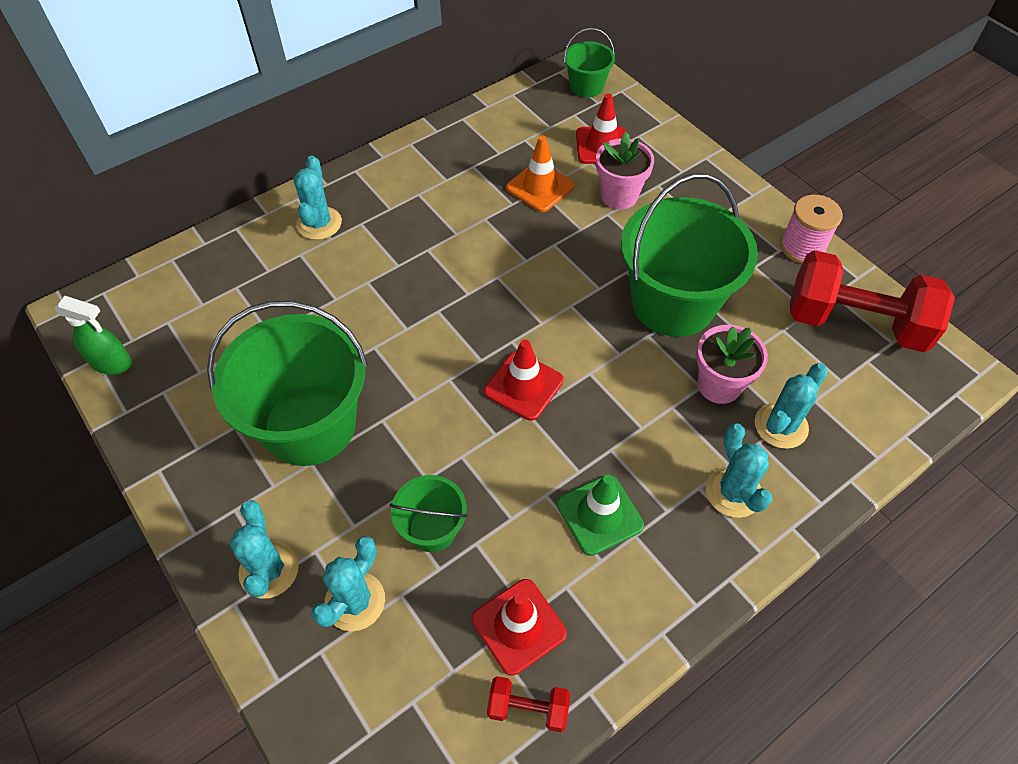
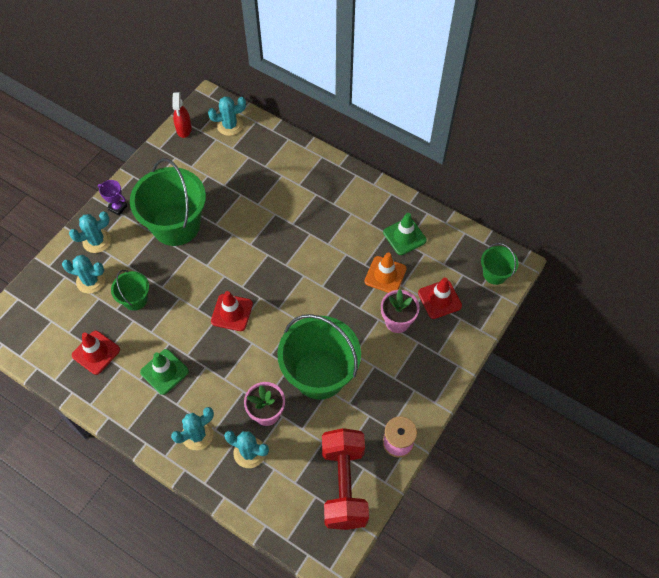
camera: 70 degrees right, 5 degrees up
(112, 363) = (184, 129): green spray bottle -> red spray bottle
(214, 514) = (117, 208): none -> purple trophy
(319, 223) = (307, 174): turquoise cactus -> turquoise cactus (230, 125)
(487, 150) = (404, 236): none -> green traffic cone
(528, 708) = (59, 368): red dumbbell -> none

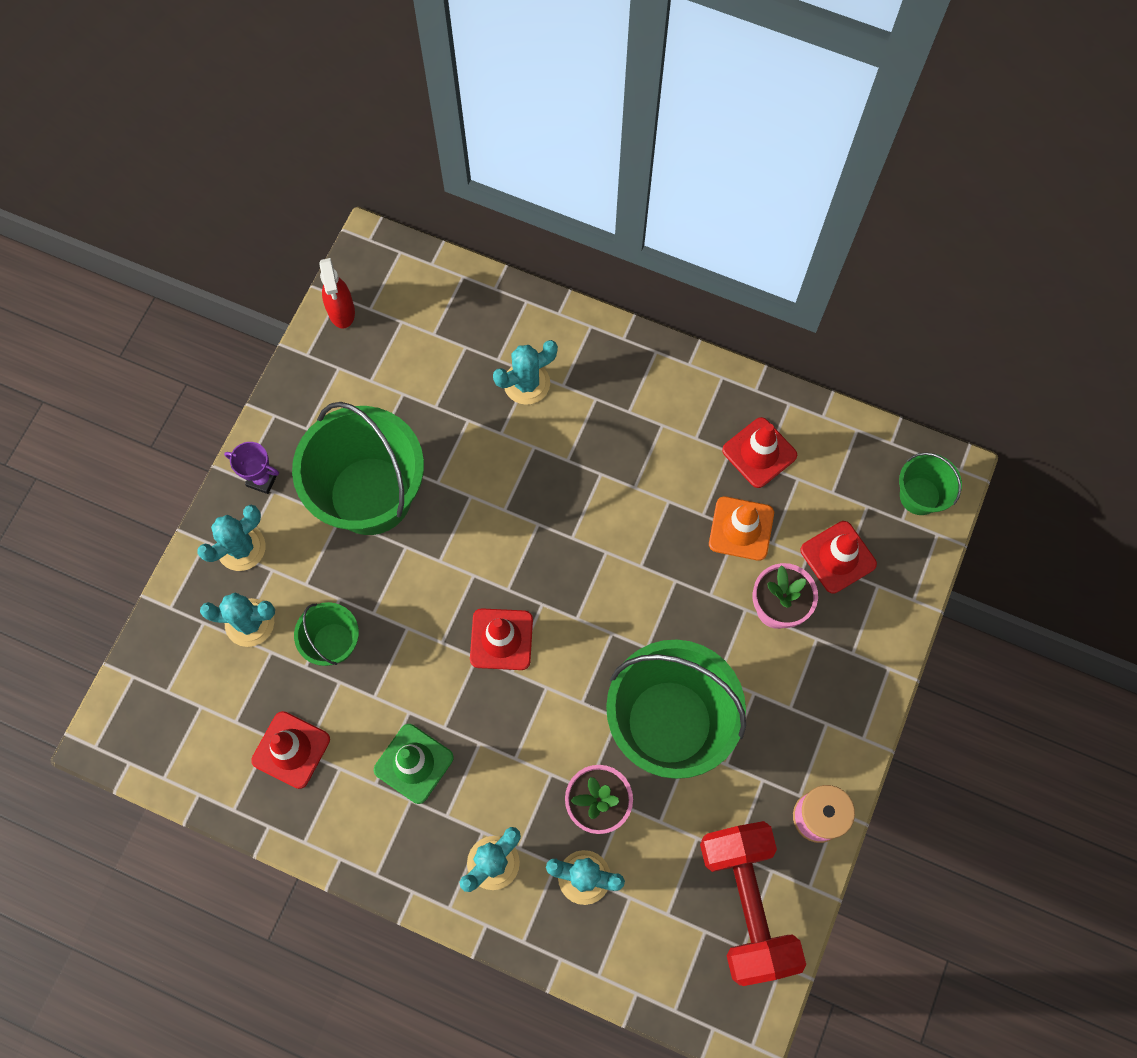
camera: 10 degrees left, 10 degrees up
(230, 125) = (420, 291): turquoise cactus -> turquoise cactus (526, 383)
(404, 236) = (759, 453): green traffic cone -> red traffic cone

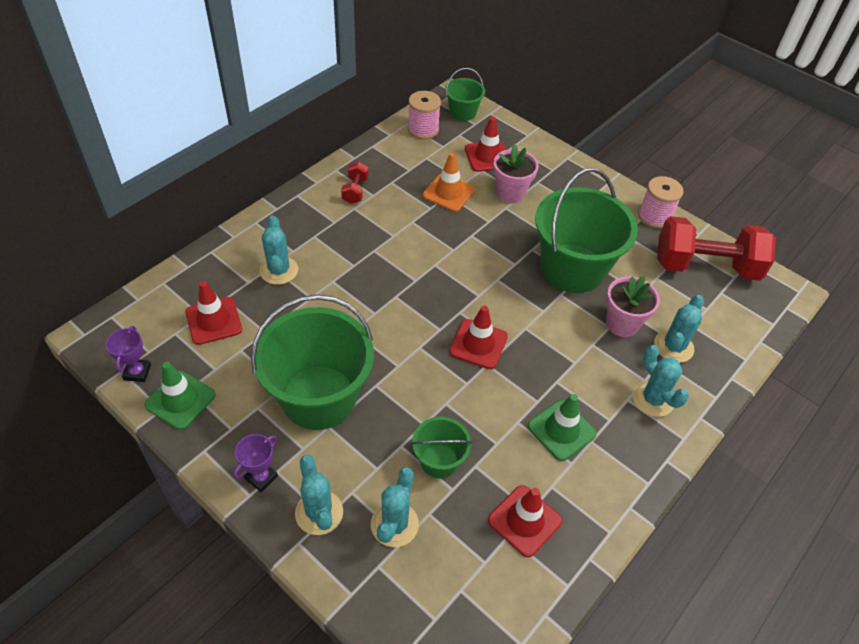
camera: 75 degrees left, 20 degrees down
(323, 366) = (180, 400): none -> green traffic cone
(341, 311) = (137, 372): red spray bottle -> purple trophy
(693, 414) = (355, 191): none -> red dumbbell
(759, 453) = (399, 169): red traffic cone -> red traffic cone (214, 321)
(854, 455) = (423, 130): none -> pink spool

